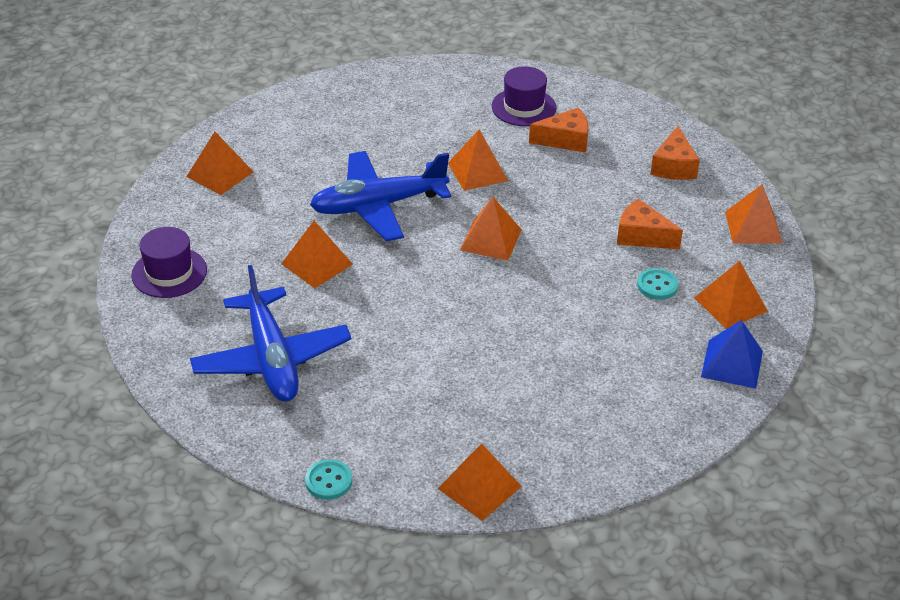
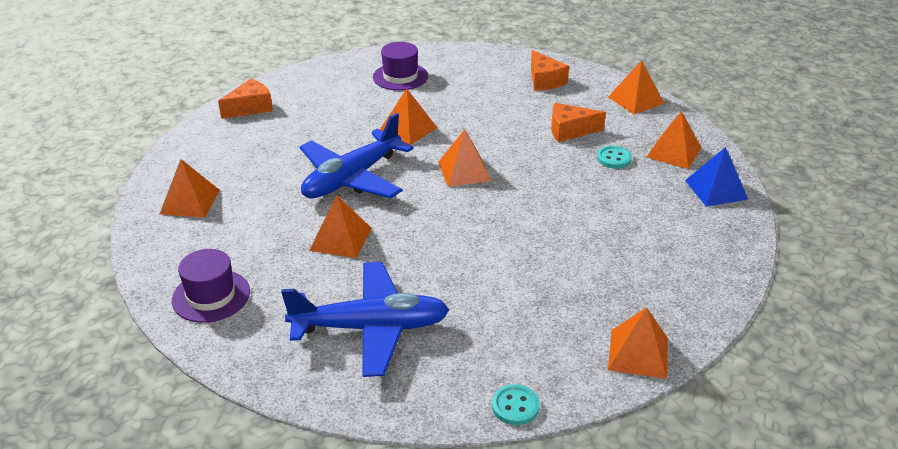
camera: 30 degrees left, 5 degrees down
(272, 358) = (370, 328): blue plane -> blue plane turned 45 degrees counterclockwise
(565, 140) = (452, 88): orange cheese -> orange cheese (250, 107)

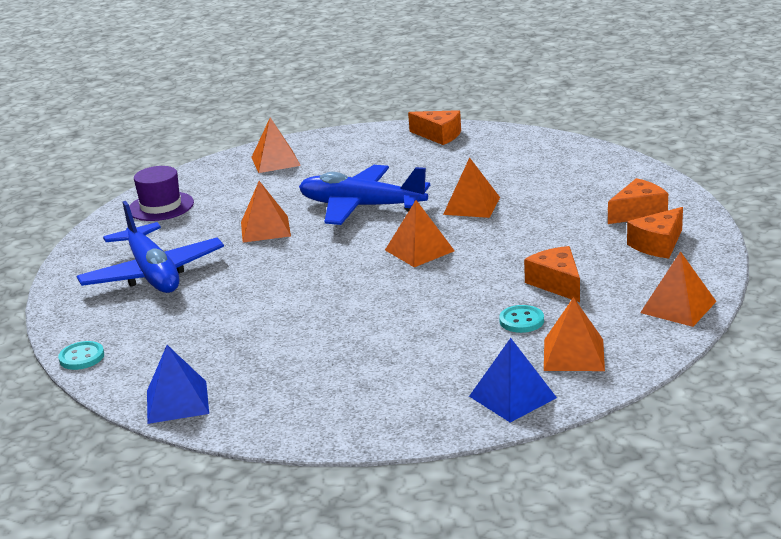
camera: 70 degrees right, 10 degrees down
(400, 77) = (572, 175): purple hat -> none
(489, 72) = (638, 212): none -> orange cheese
(638, 353) = (177, 402): orange pyramid -> blue pyramid

